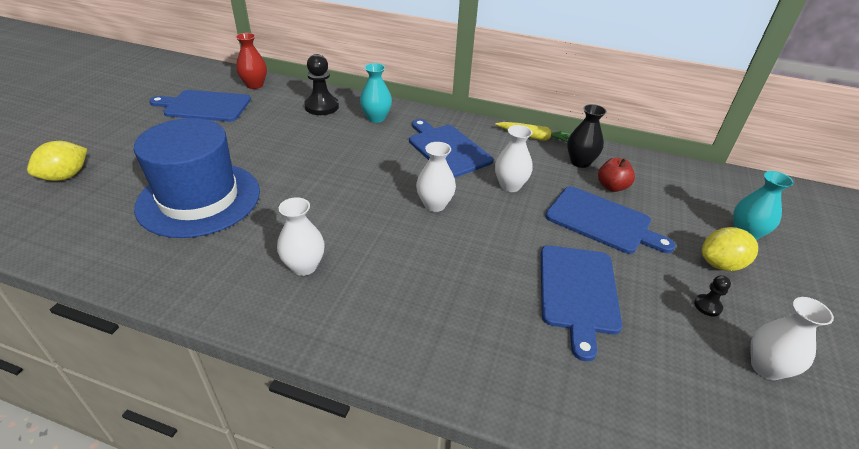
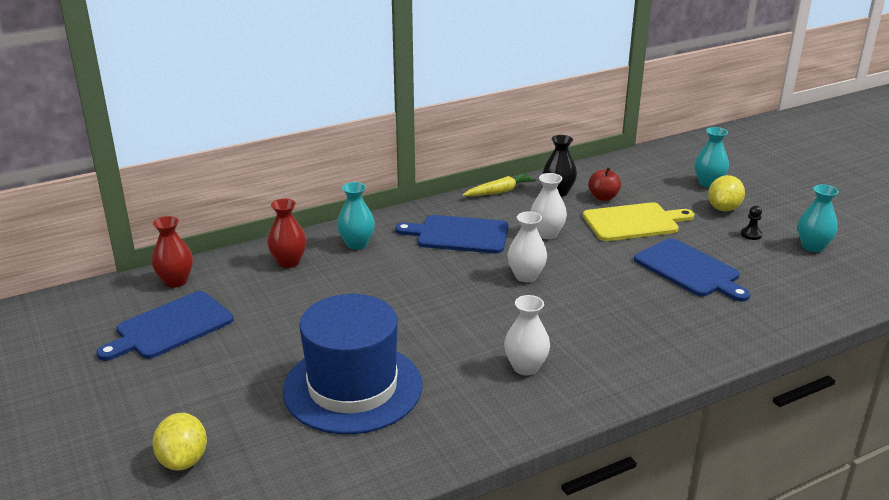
camera: 45 degrees left, 10 degrees down
(321, 107) = (289, 262): black pawn -> red vase
(602, 221) = (634, 222): blue cutting board -> yellow cutting board
(766, 367) = (812, 246): white vase -> turquoise vase

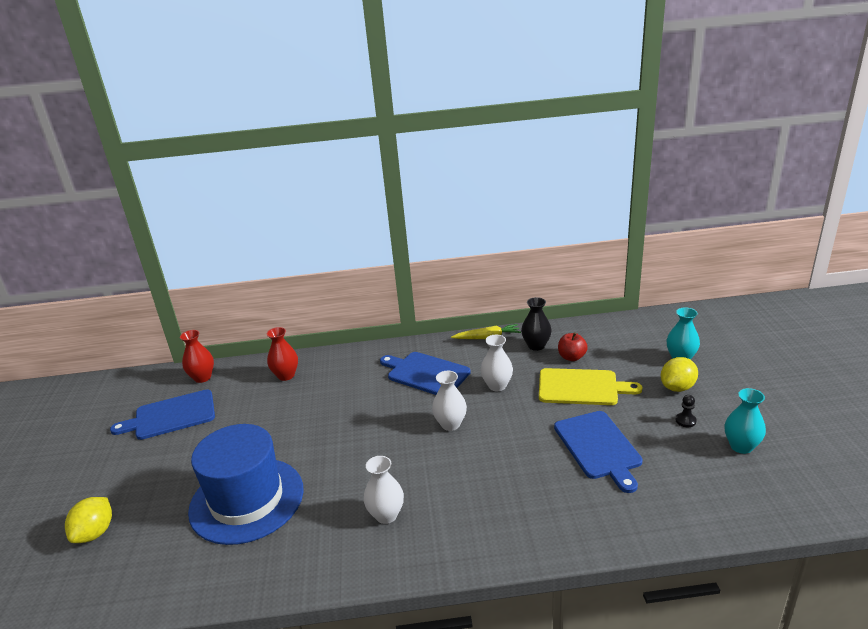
camera: 25 degrees right, 0 degrees up
(357, 244) = (344, 368): turquoise vase -> none

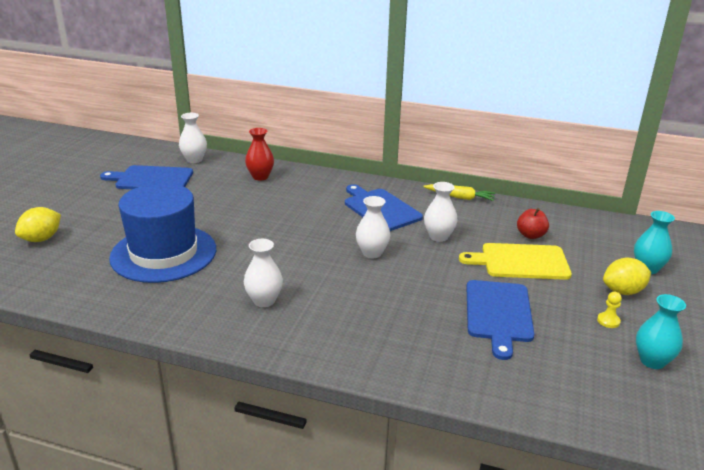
camera: 20 degrees right, 0 degrees up
(202, 377) = (194, 160): red vase -> white vase
(536, 346) = (502, 216): black vase -> none
(581, 387) = (521, 262): yellow cutting board -> yellow cutting board turned 150 degrees clockwise
(685, 421) = (608, 321): black pawn -> yellow pawn

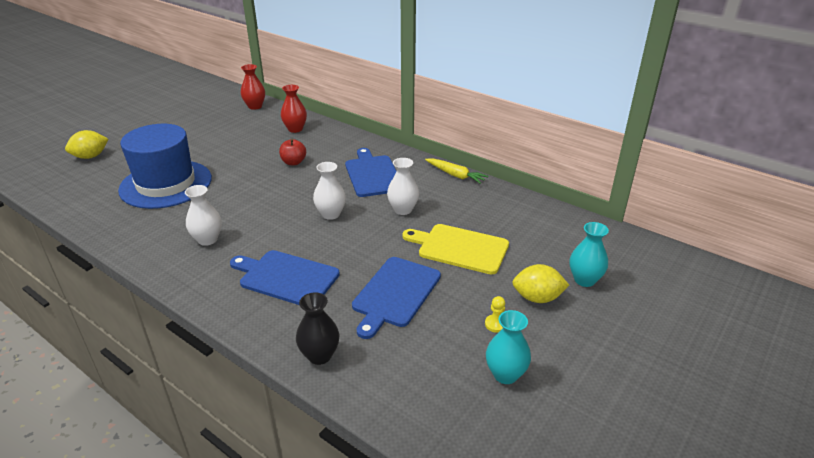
camera: 20 degrees right, 5 degrees up
(151, 179) = (208, 119): blue cutting board -> blue cutting board (286, 277)
(194, 160) = (255, 106): white vase -> red vase
(478, 384) = (319, 355): none -> black vase
(530, 235) = (492, 224): red apple -> red apple (293, 162)

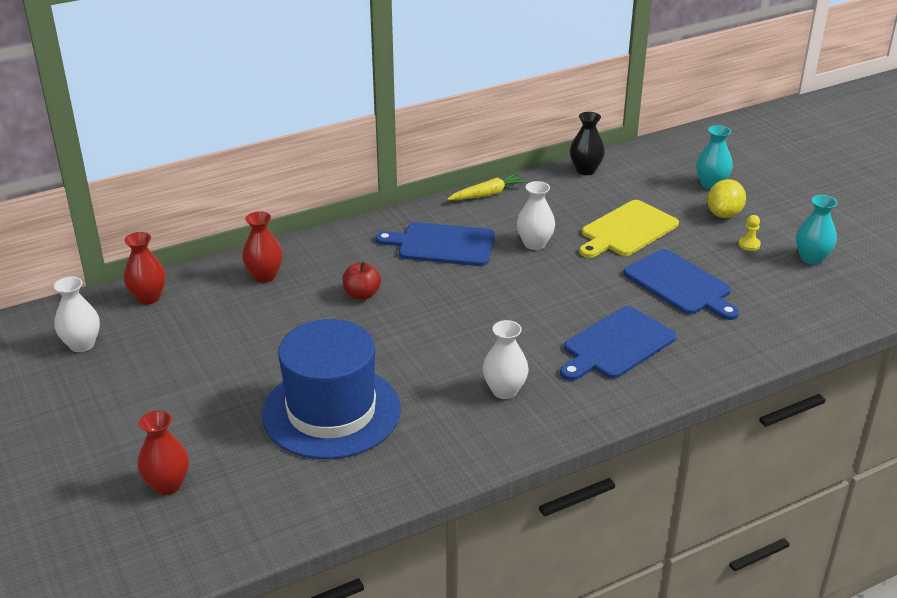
camera: 65 degrees left, 0 degrees up
(90, 156) = (167, 485): yellow lemon -> red vase
(319, 355) = (750, 347): black vase -> black vase (585, 170)
(331, 214) = (510, 292): white vase -> white vase (82, 344)

